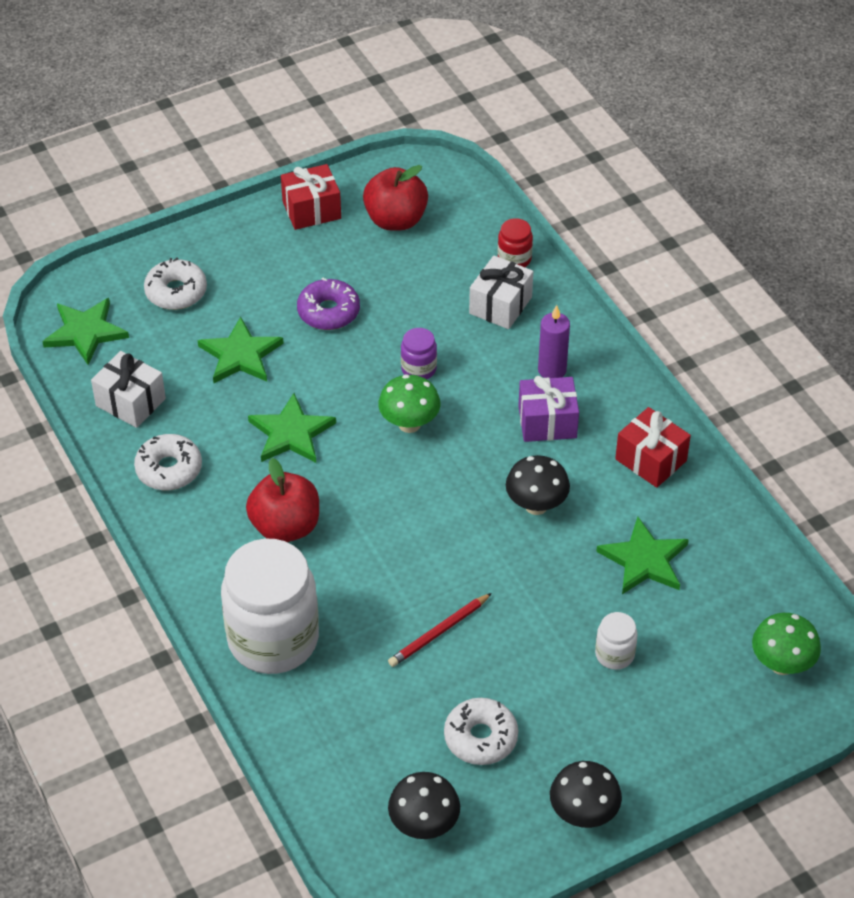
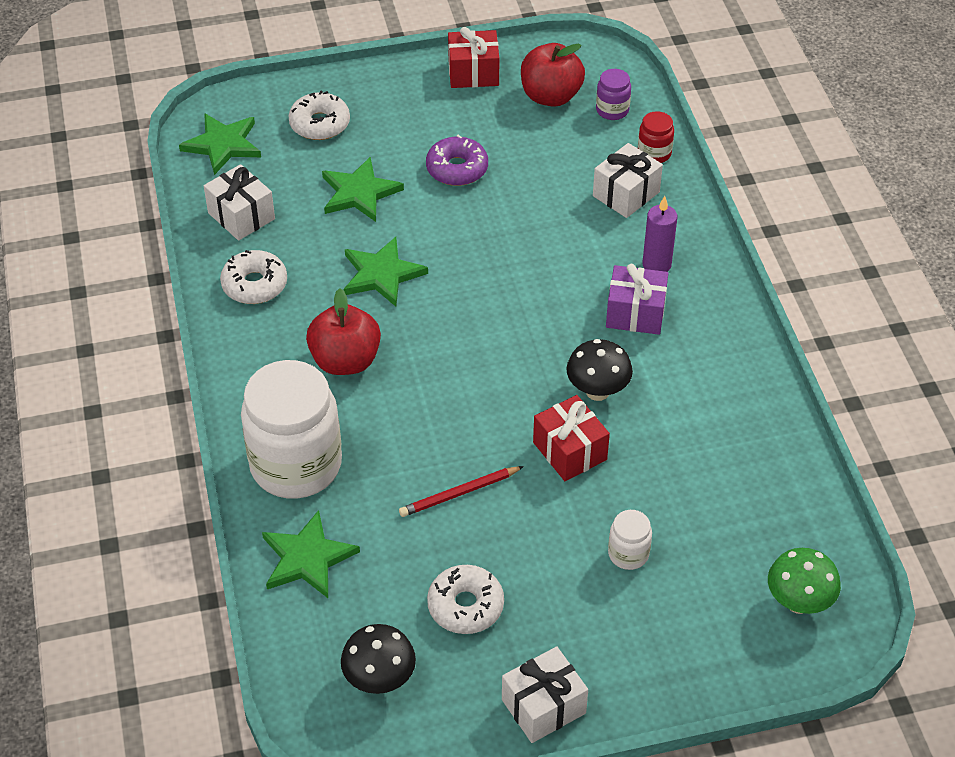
camera: 15 degrees right, 0 degrees up
(409, 424) = (498, 288): green mushroom -> none
(418, 369) = (525, 238): purple jar -> purple jar (612, 110)
(583, 814) = (543, 706): black mushroom -> white gift
(644, 560) = (689, 467): green star -> green star (307, 558)
(651, 460) = (728, 370): red gift -> red gift (570, 451)

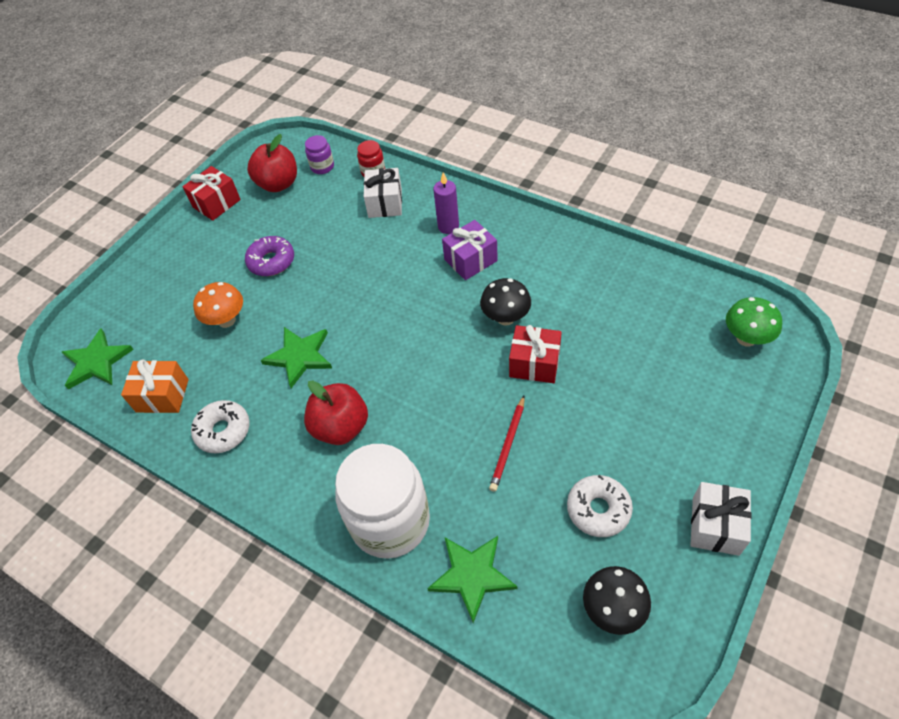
camera: 40 degrees left, 5 degrees up
(241, 216) = (162, 395): white gift -> orange gift
(319, 124) = (151, 300): white donut -> none
(359, 193) = (226, 320): green star -> orange mushroom
(628, 554) = (638, 392): white jar -> none

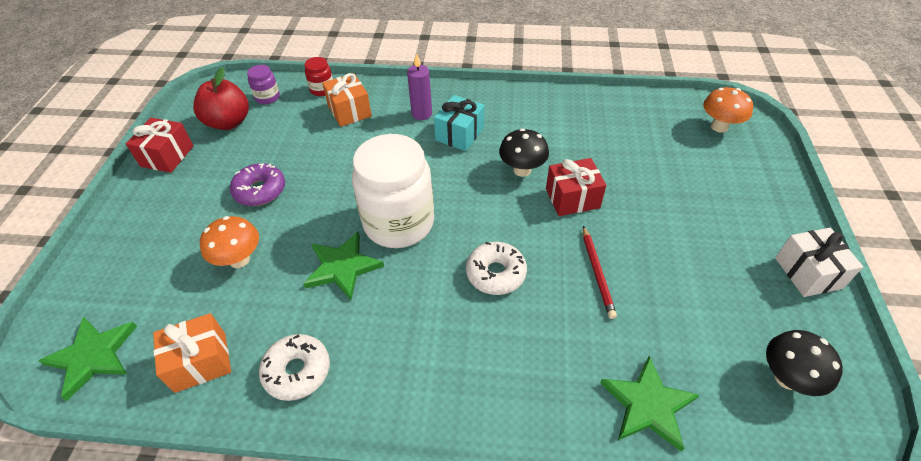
camera: 30 degrees left, 5 degrees down
(341, 427) = (427, 318): red apple -> none
(385, 203) = (349, 111): white gift -> orange gift
(390, 521) = (535, 388): white jar -> white jar (399, 223)
(470, 260) = (460, 134): purple gift -> turquoise gift
(598, 509) = (711, 297): white donut -> white donut (496, 273)
(746, 338) = (719, 127): green mushroom -> orange mushroom

